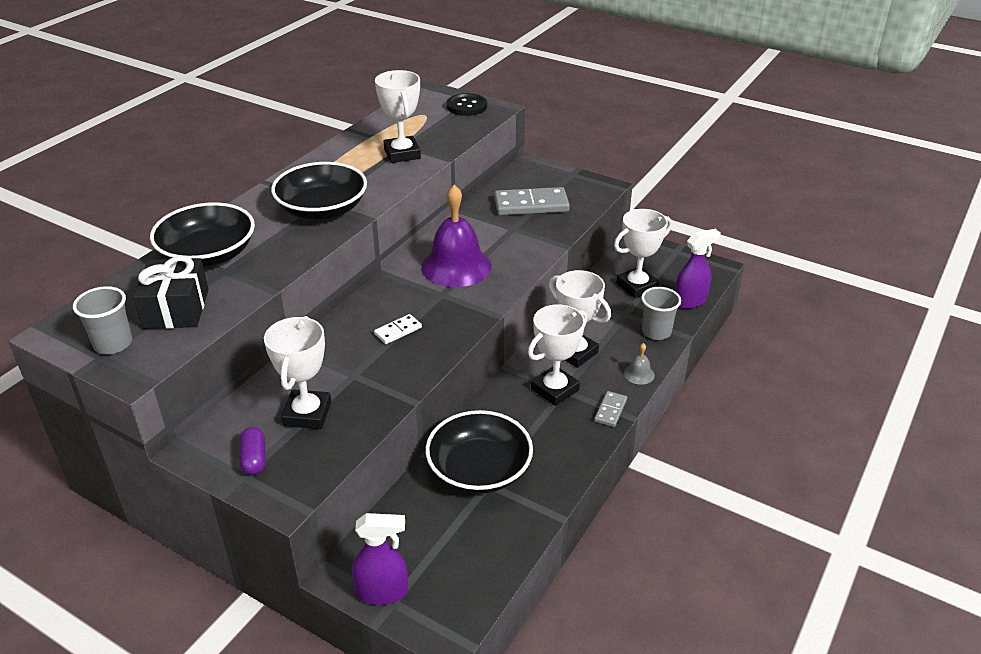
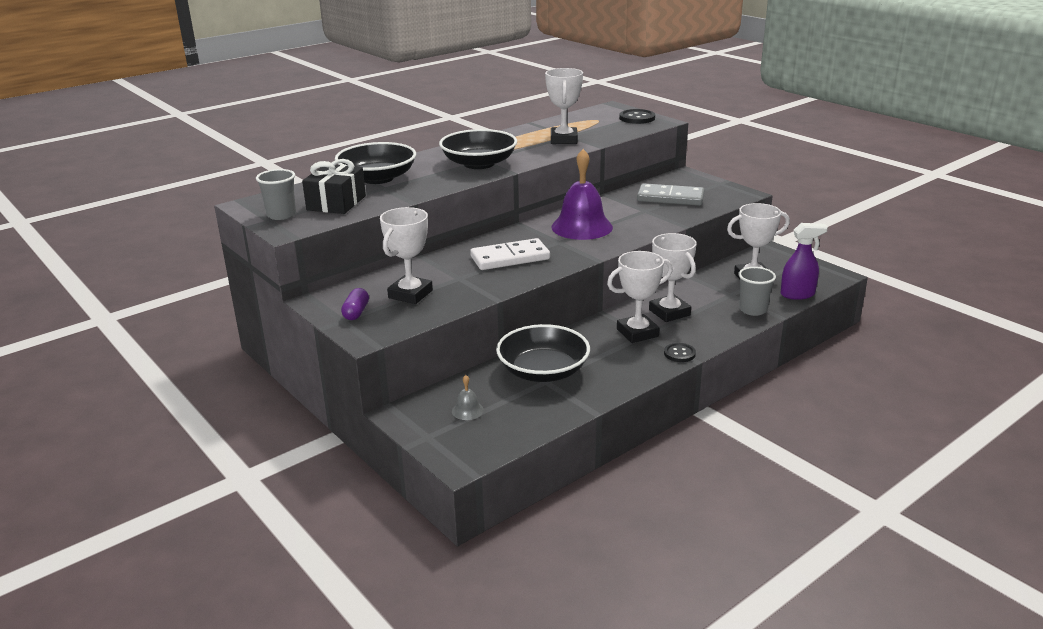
camera: 20 degrees right, 10 degrees down
(382, 592) = (423, 429): purple spray bottle -> none
(398, 331) = (510, 258): white domino -> white domino, size x1.96
(610, 410) = (679, 354): grey domino -> black button
(639, 374) = (720, 334): grey bell -> grey bell (467, 410)

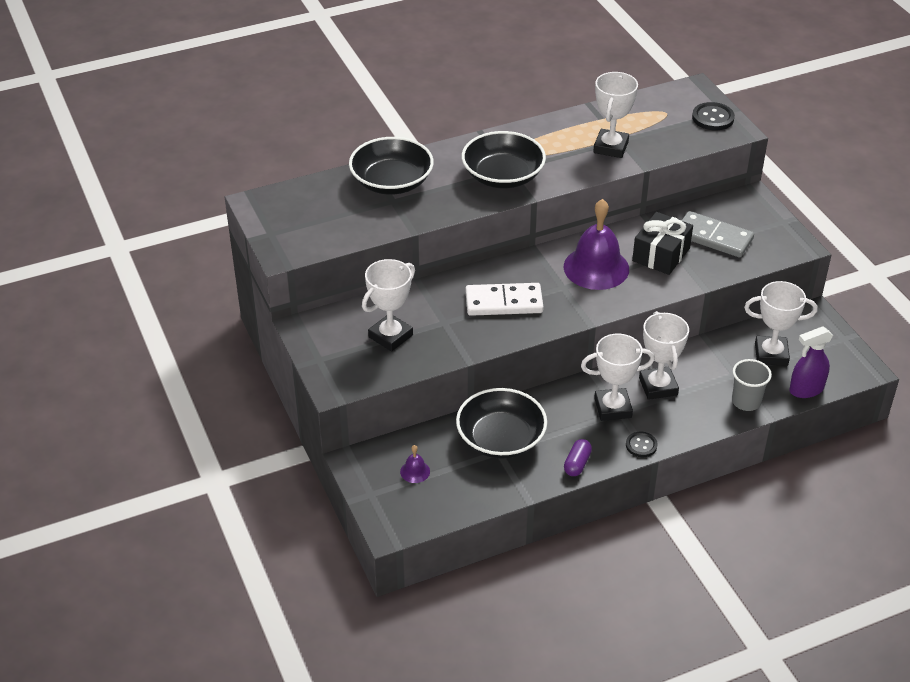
camera: 15 degrees right, 15 degrees up
(281, 215) = (283, 227): grey cup -> none
(336, 203) = (340, 218): black gift -> black gift (661, 254)
(356, 312) = (334, 351): purple capsule -> purple capsule (577, 464)
(467, 410) = (415, 471): grey bell -> purple bell
(797, 294) = (806, 389): purple spray bottle -> purple spray bottle turned 150 degrees clockwise

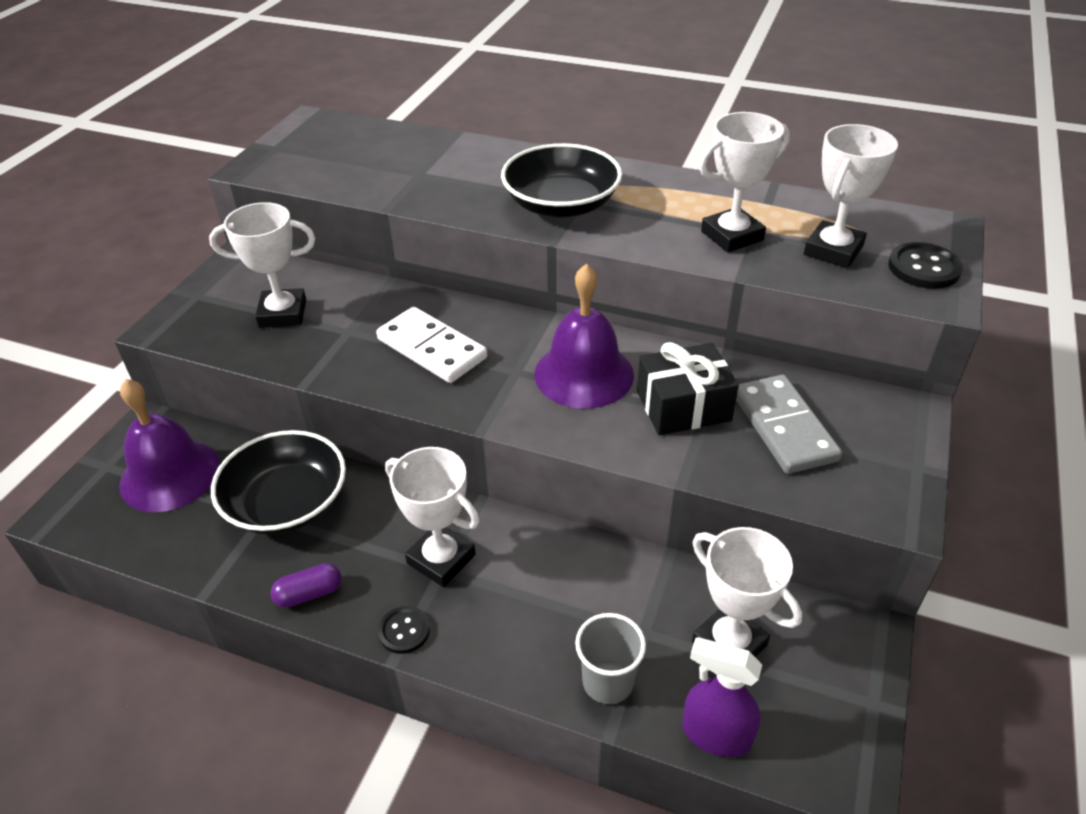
camera: 45 degrees right, 0 degrees up
(392, 182) = (447, 158): black bowl -> none
(415, 471) = (170, 474): purple bell -> purple bell, size x2.40
(658, 386) = (527, 574): white trophy -> white trophy (833, 250)

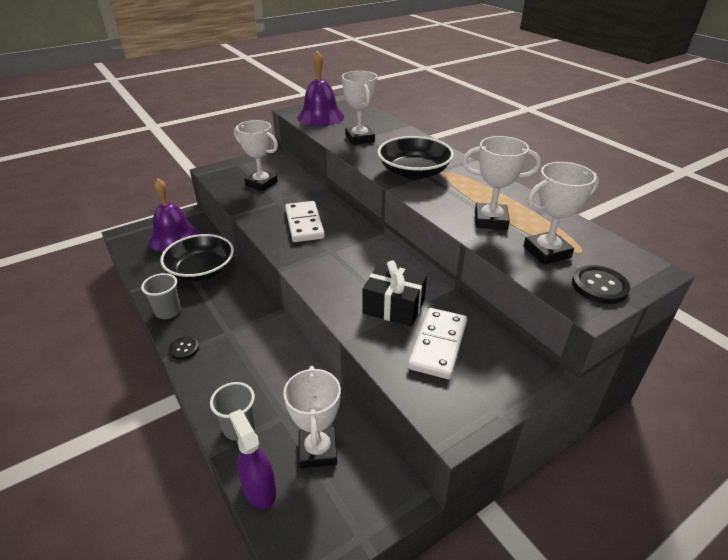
camera: 35 degrees right, 5 degrees down
(309, 594) = (168, 311): purple capsule -> grey cup
(441, 559) = (233, 327): white trophy -> white trophy (359, 139)
(584, 374) = (361, 267): purple bell -> purple bell (320, 117)
(784, 427) = (438, 345): grey domino -> white domino

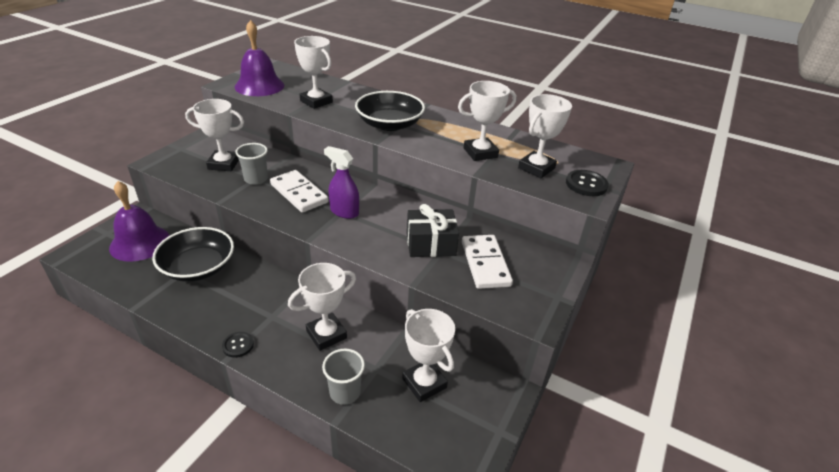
camera: 30 degrees left, 0 degrees up
(168, 311) = (192, 317): grey cup -> grey cup (256, 179)
(259, 489) = (398, 432): purple spray bottle -> purple spray bottle (344, 212)
(261, 366) = (326, 334): none -> white trophy

